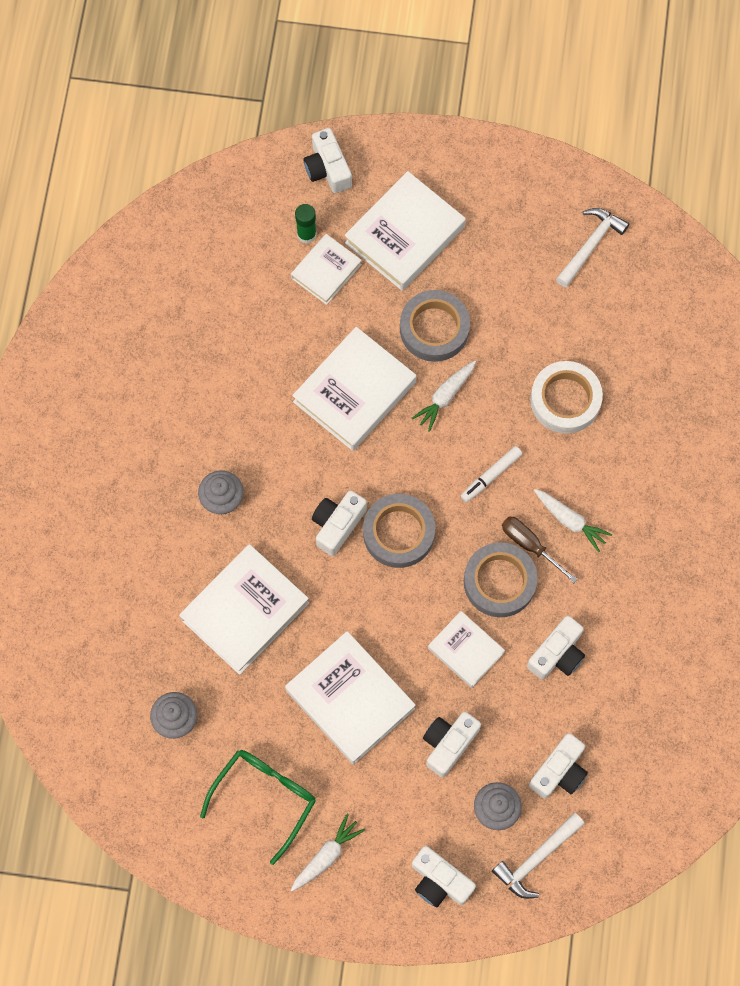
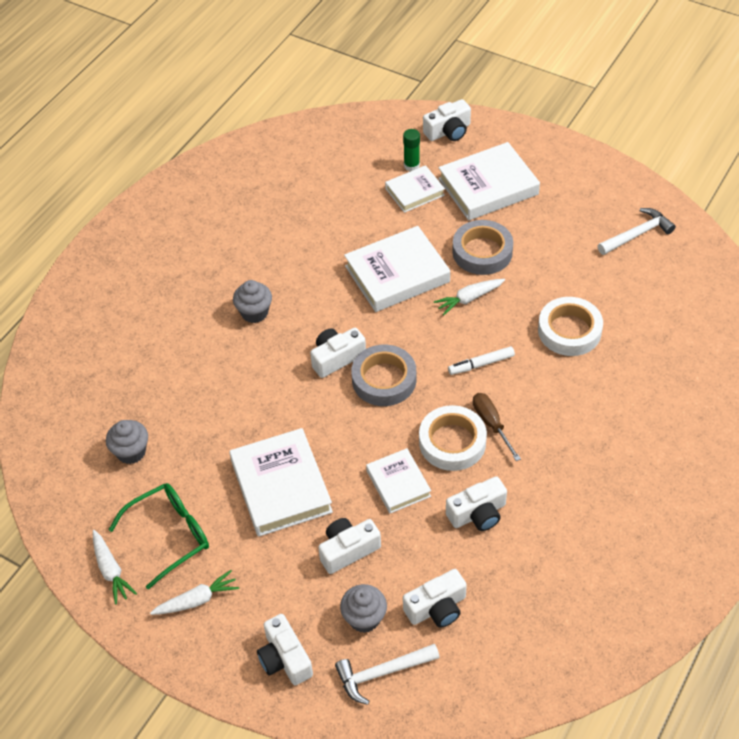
camera: 25 degrees right, 20 degrees down
(245, 611) = (229, 394): white book -> none
(327, 169) = (448, 131): white camera -> white camera turned 120 degrees counterclockwise
(499, 582) = (452, 442): grey tape -> white tape
(570, 521) = (535, 417): white carrot -> white carrot (111, 570)

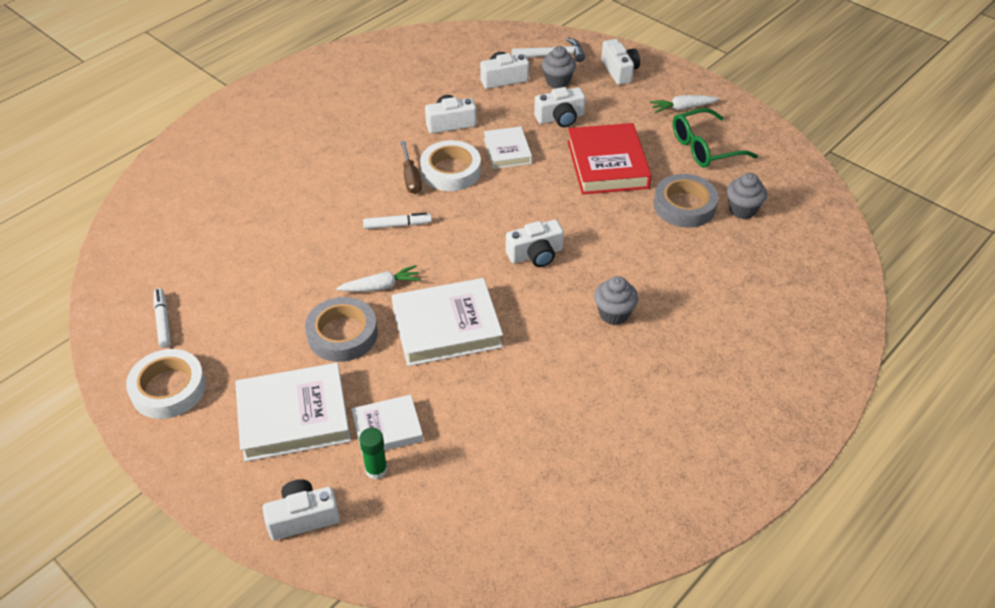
camera: 170 degrees left, 5 degrees down
(111, 570) = (752, 134): white carrot -> none
(281, 486) = (607, 164): white book -> red book
(384, 379) = (494, 228): grey tape -> grey tape (684, 206)
(569, 331) = (298, 239): white tape -> white tape (168, 388)
(637, 234) = (163, 321): white hammer -> white marker

